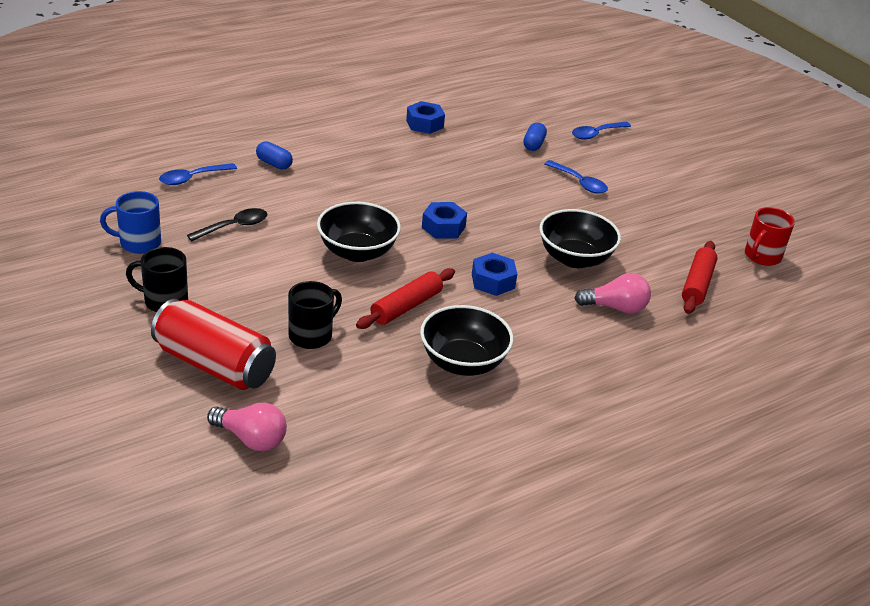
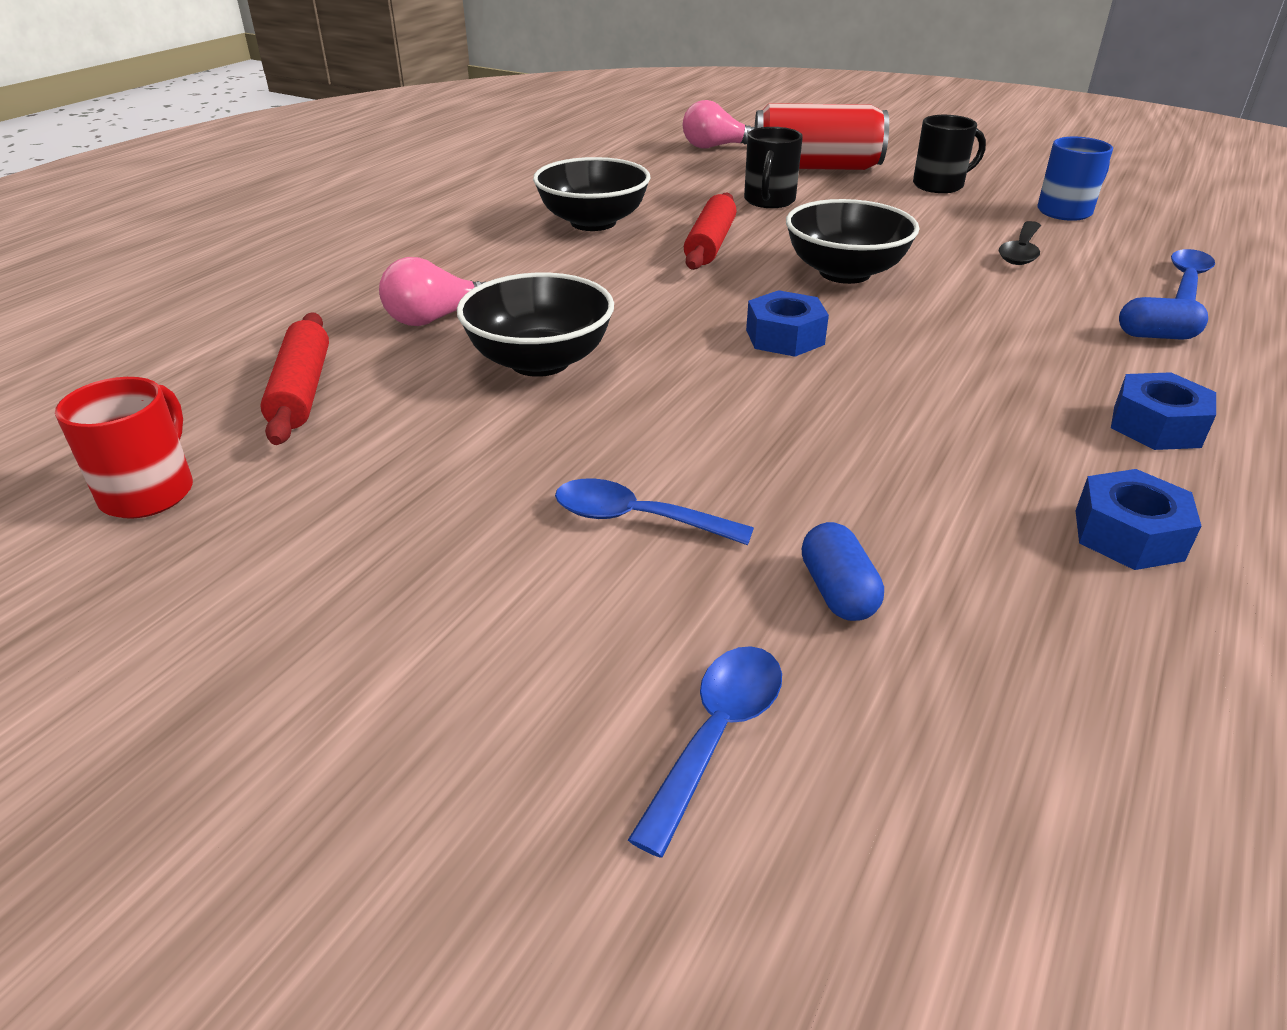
camera: 155 degrees right, 0 degrees up
(493, 281) = (636, 296): blue nut -> blue nut (1156, 426)

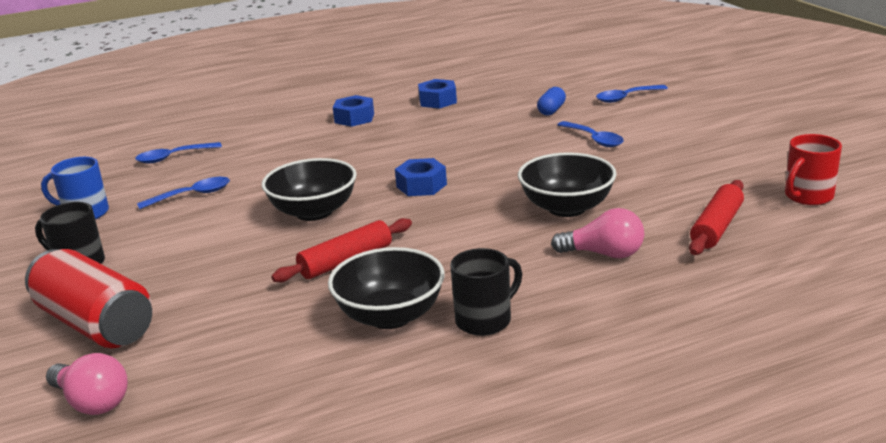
camera: 140 degrees left, 10 degrees down
(769, 201) = (222, 292): black mug -> black mug (485, 320)
(1021, 252) = (192, 195): black spoon -> blue spoon
(1156, 336) = (263, 141): blue capsule -> none

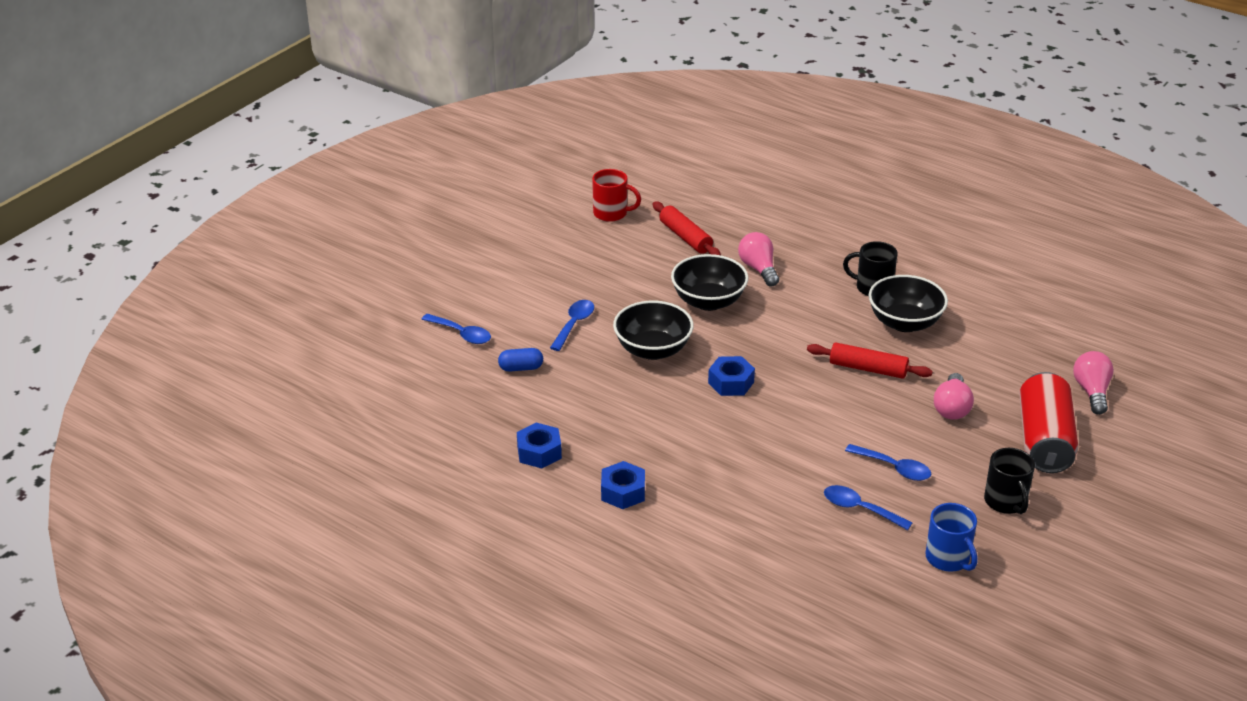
camera: 125 degrees left, 10 degrees up
(173, 157) = (808, 576): blue spoon -> blue spoon (894, 468)
(222, 287) = (951, 408): none -> pink light bulb
(314, 212) = (820, 419): black bowl -> black bowl (653, 350)
(717, 227) = (685, 237): red rolling pin -> red rolling pin turned 60 degrees clockwise

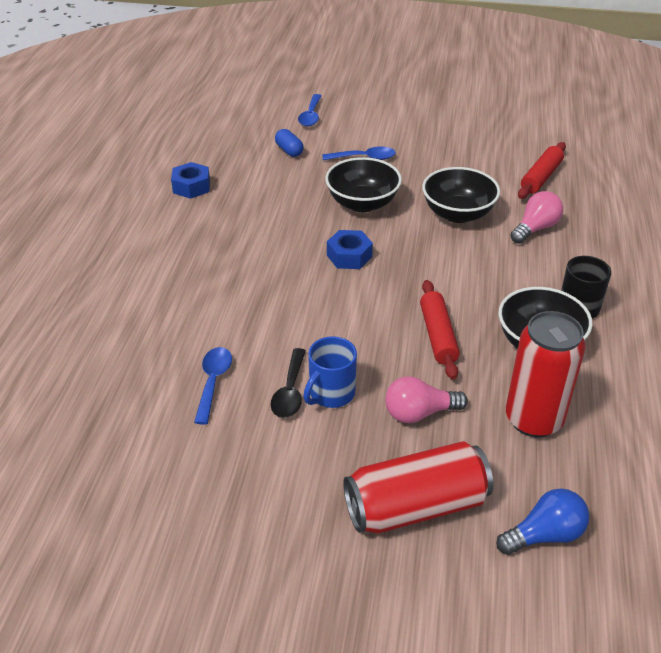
camera: 65 degrees right, 5 degrees up
(611, 213) = (534, 133): red mug -> none
(623, 492) = (164, 238): blue nut -> none
(894, 468) = (290, 391): blue spoon -> black spoon
(948, 559) = (166, 466): blue mug -> blue mug (331, 394)
(984, 356) = (533, 419): none -> red can
(1006, 502) = (283, 494): black mug -> none
(1091, 392) = (544, 535): pink light bulb -> blue light bulb

